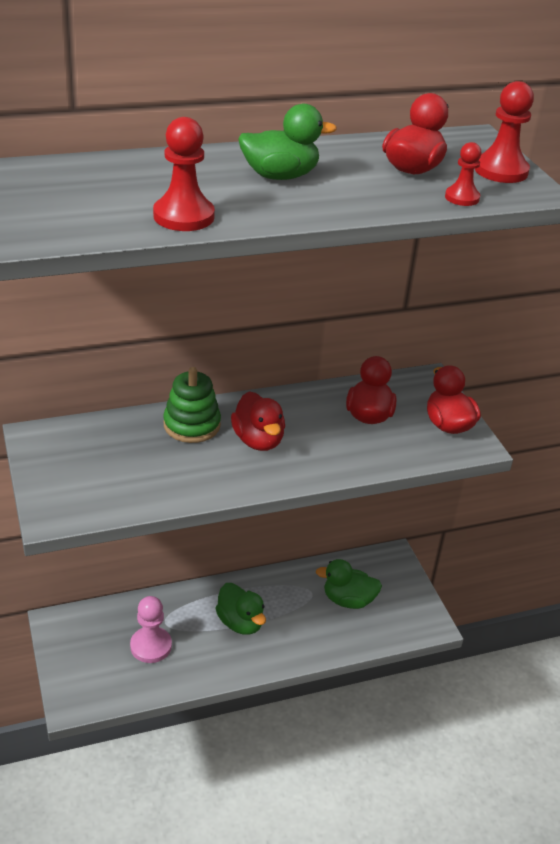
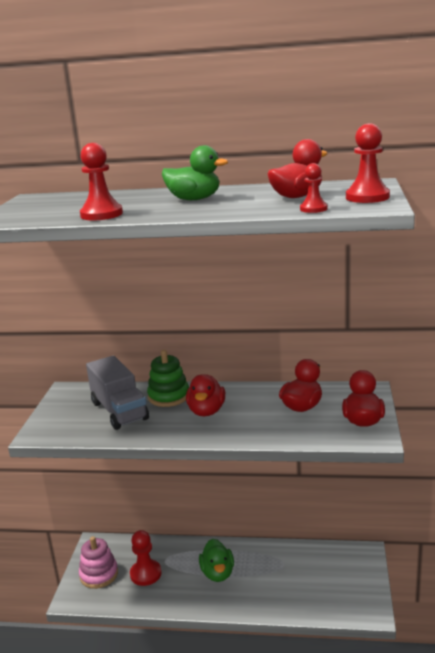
camera: 30 degrees right, 15 degrees down
(89, 663) = (99, 574): none -> pink stacking toy
(141, 459) = (119, 411): none -> grey truck
(151, 646) = (145, 574): pink pawn -> red pawn
(348, 600) = (310, 576): green duck -> none

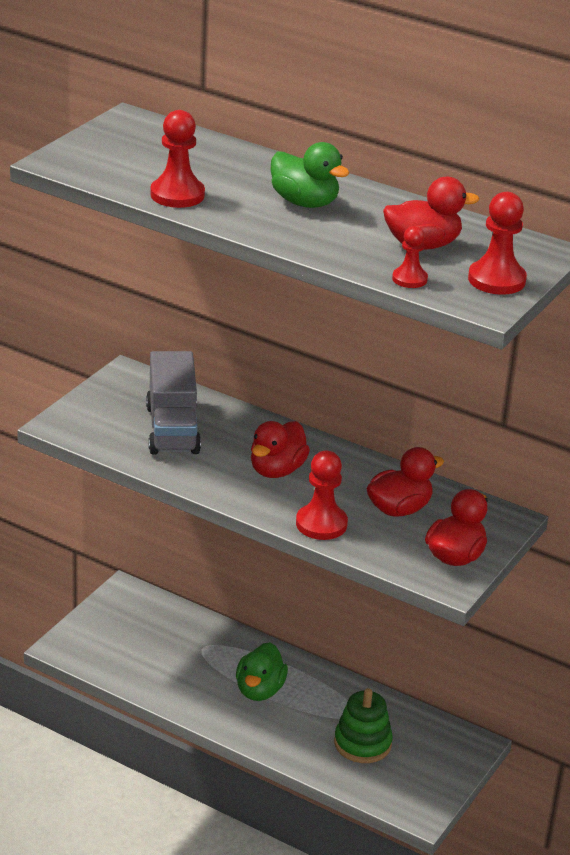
camera: 20 degrees right, 10 degrees up
(99, 574) = (110, 632): pink stacking toy -> none
(145, 574) = (168, 654): red pawn -> red pawn (321, 524)
(168, 396) = (246, 431): green stacking toy -> green stacking toy (362, 743)

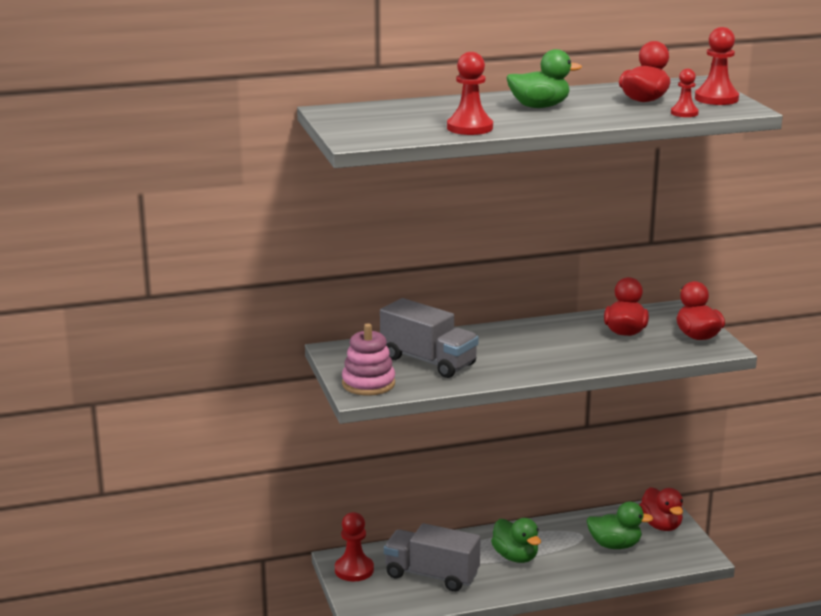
camera: 45 degrees left, 10 degrees down
(85, 420) = (368, 384): none -> pink stacking toy
(166, 655) = (431, 575): none -> grey truck
(277, 470) = (528, 349): red duck -> red duck (661, 525)
(321, 524) = (608, 358): red pawn -> red pawn (354, 570)
(362, 743) = (615, 545): green stacking toy -> green duck

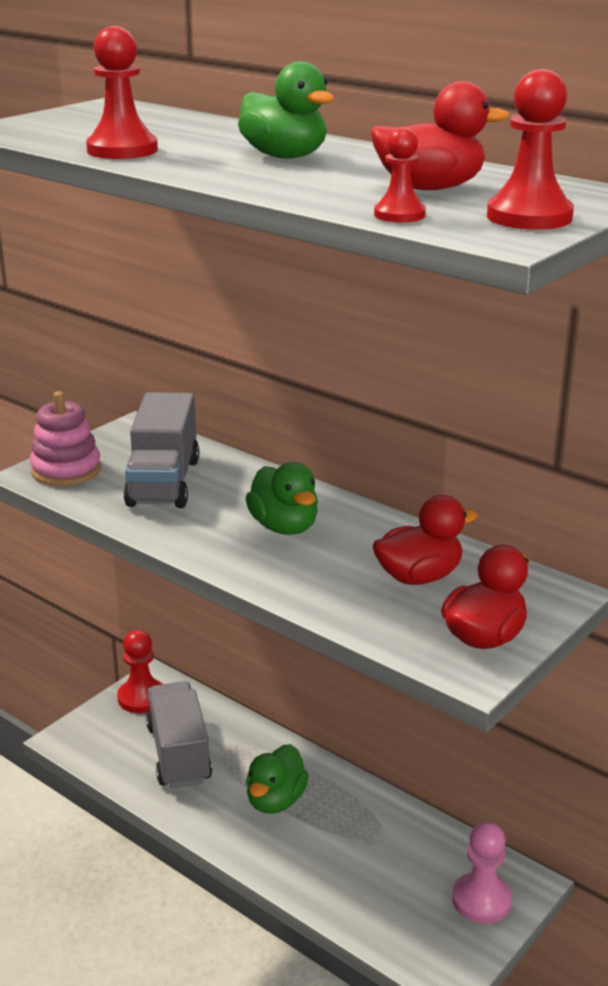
camera: 55 degrees right, 5 degrees up
(615, 545) = (387, 875): green duck -> green duck (284, 527)
(661, 525) = (481, 900): red duck -> pink pawn

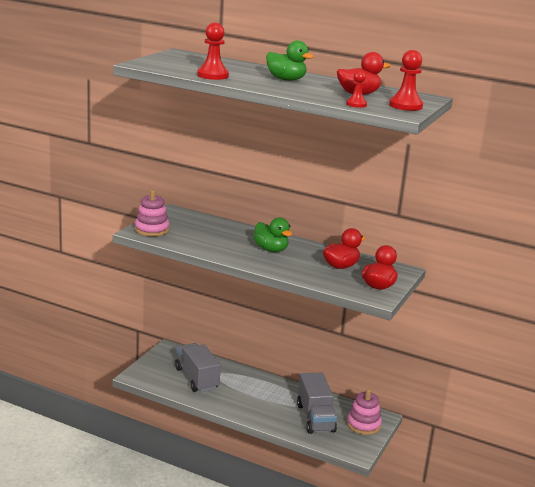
camera: 15 degrees left, 5 degrees down
(141, 698) = (166, 356): red pawn -> none
(163, 482) = (203, 233): grey truck -> grey truck (315, 418)
(275, 800) = (253, 394): green duck -> none
(481, 900) = (363, 425): pink pawn -> pink stacking toy

